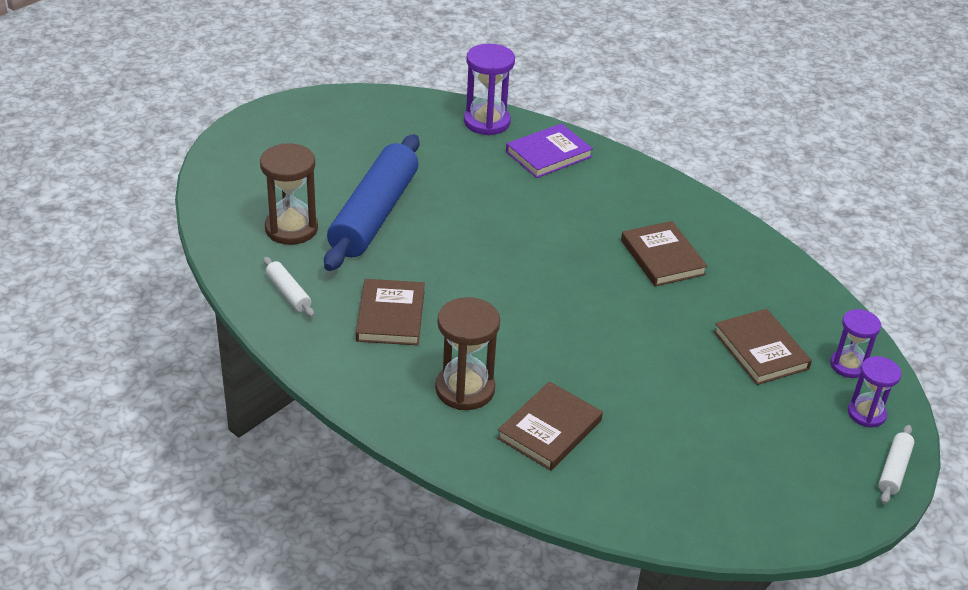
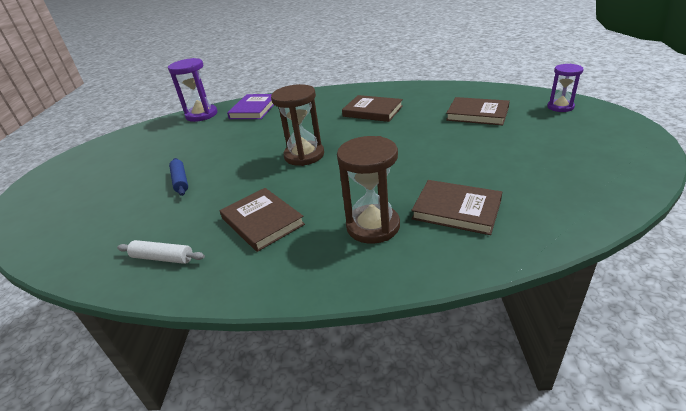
camera: 35 degrees left, 5 degrees down
(291, 229) = (123, 221): brown hourglass -> brown hourglass (304, 155)
(374, 214) = (180, 181): blue rolling pin -> blue rolling pin, size x0.41
(549, 429) = (456, 210): brown book -> brown book turned 60 degrees counterclockwise
(848, 365) = (517, 98): purple hourglass -> none
(894, 470) = (614, 116): white rolling pin -> none

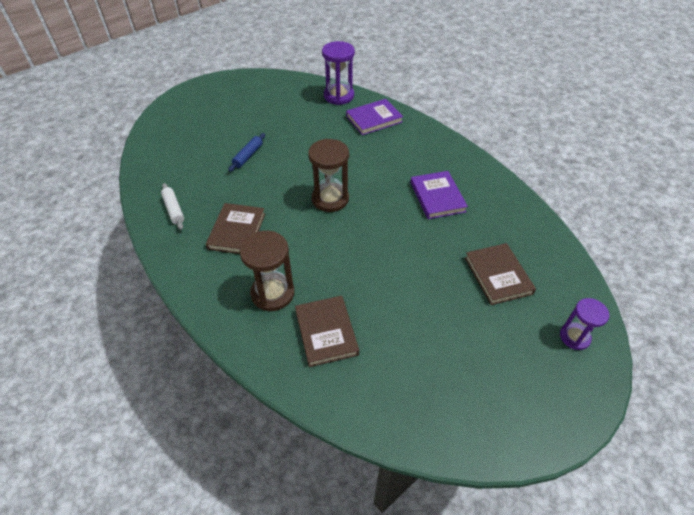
camera: 45 degrees right, 15 degrees up
(372, 111) = (437, 197): brown book -> purple book

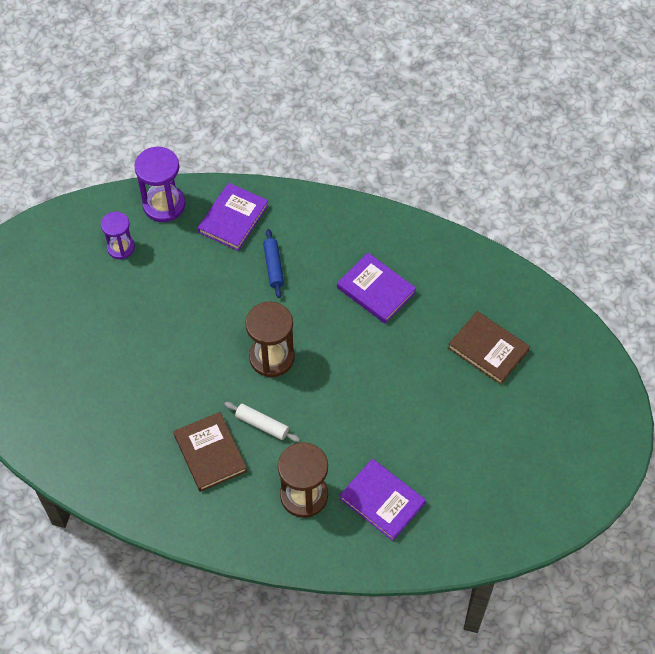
camera: 35 degrees left, 10 degrees up
(174, 209) = (120, 470): white rolling pin -> white rolling pin (262, 424)
(248, 156) = (135, 355): blue rolling pin -> blue rolling pin (273, 266)
(326, 332) = (382, 501): brown book -> purple book
(574, 337) = (583, 373): purple hourglass -> purple hourglass (121, 248)

